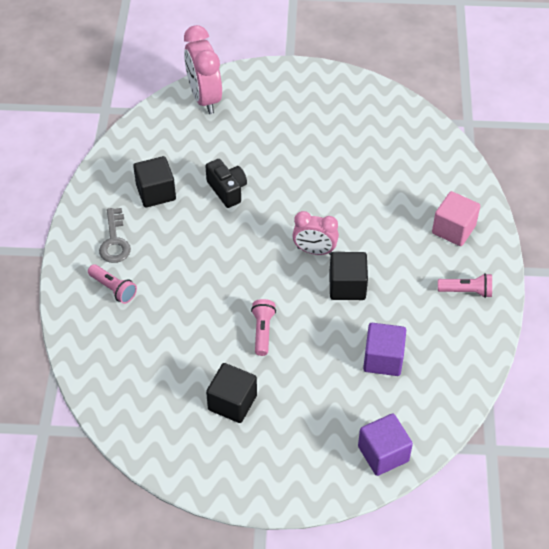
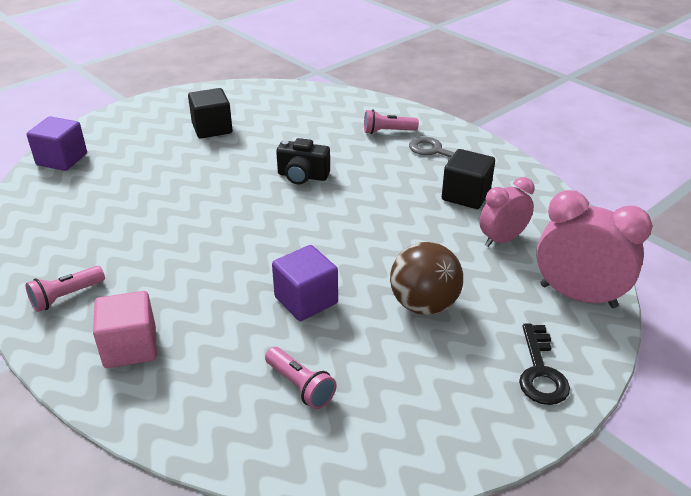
camera: 135 degrees right, 15 degrees down
(227, 190) = (413, 233): black camera -> black camera (302, 176)
(262, 331) = (239, 169): pink flashlight -> pink flashlight (300, 386)
(278, 84) = (540, 371): none -> black key
(283, 147) = (424, 305): none -> brown ball
(314, 251) = (265, 239): pink clock -> pink clock (502, 239)
(347, 286) = (201, 232): black cube -> none
(383, 359) = (113, 205): purple cube -> purple cube (306, 300)

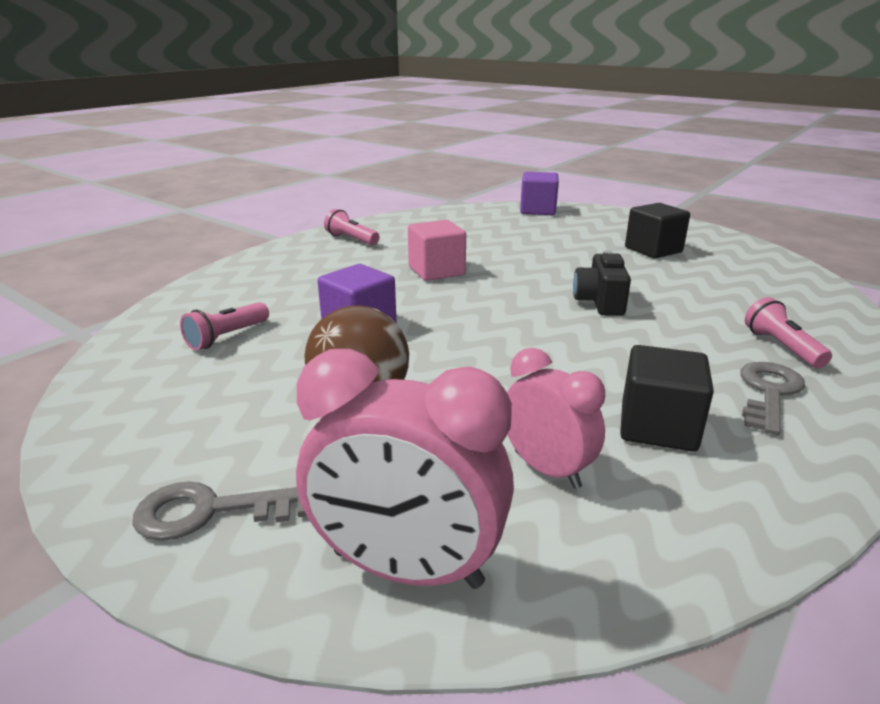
camera: 80 degrees right, 10 degrees down
(130, 347) = (290, 266): pink cube -> pink cube (436, 271)
(540, 371) = (211, 511): black key -> grey key
(578, 296) = (407, 569): pink clock -> pink clock turned 90 degrees clockwise

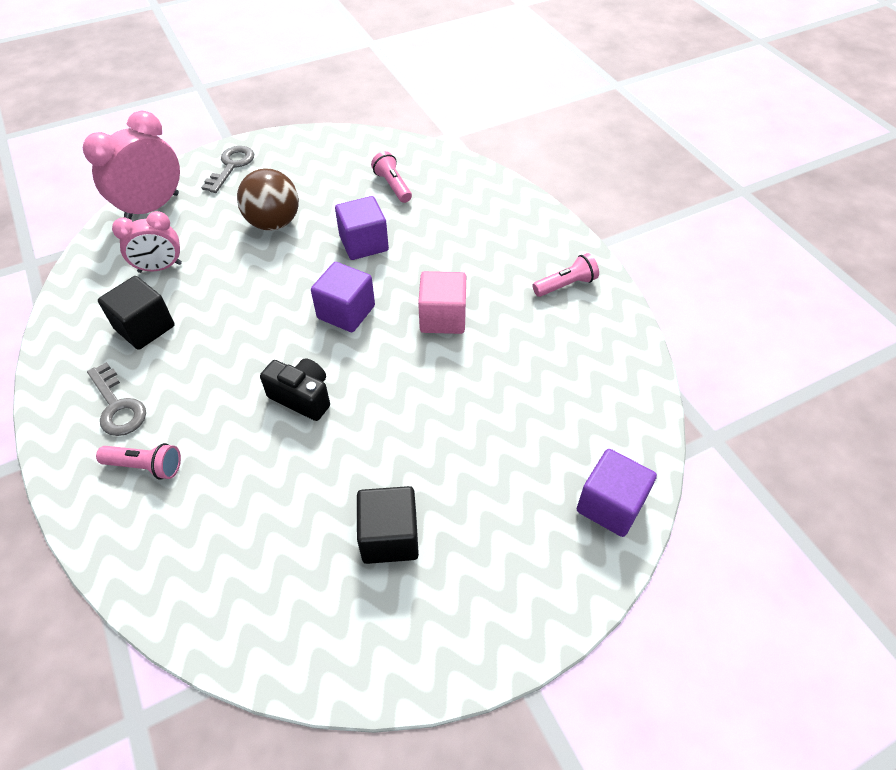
camera: 115 degrees right, 25 degrees up
(476, 310) = (346, 312): none -> purple cube

